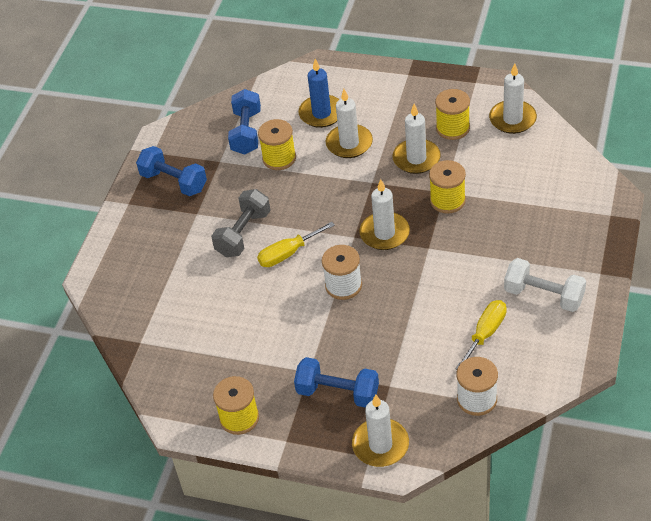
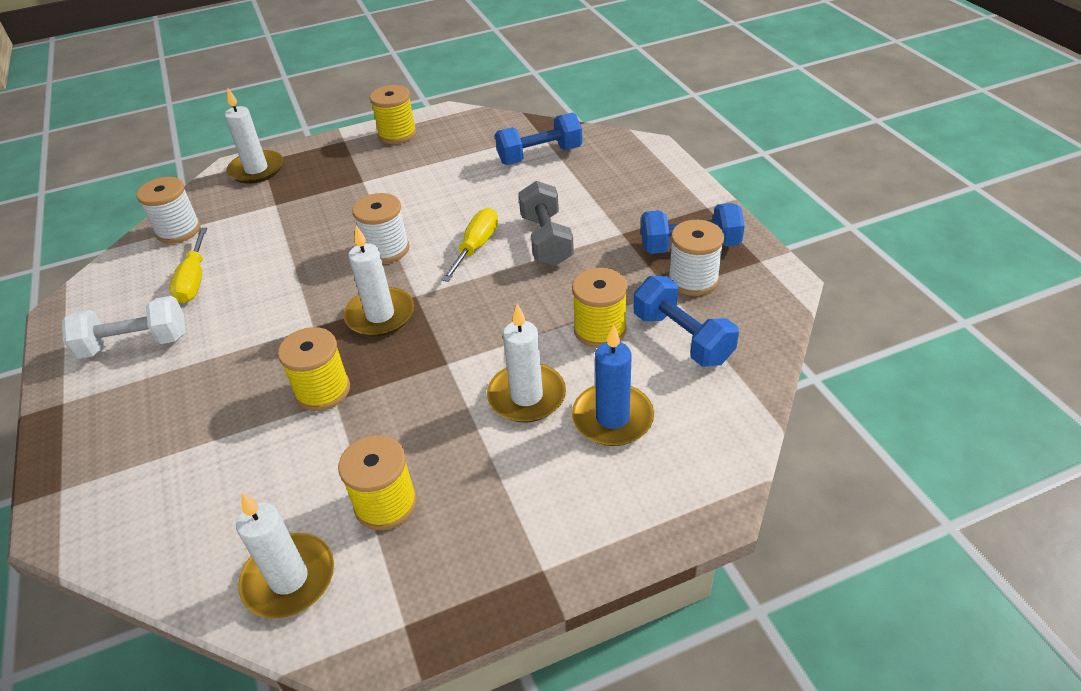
camera: 140 degrees right, 5 degrees down
(200, 160) = (693, 280): none -> white spool
(338, 393) = (322, 180): blue dumbbell -> blue dumbbell (540, 155)
(416, 158) = (409, 425): white candle -> none

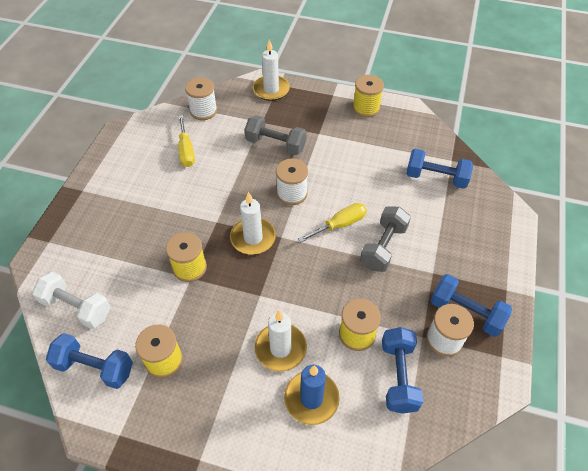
camera: 35 degrees right, 10 degrees up
(135, 344) = (133, 175): white dumbbell -> white dumbbell (77, 307)
(194, 280) = (186, 151): yellow screwdriver -> yellow screwdriver turned 45 degrees counterclockwise
(289, 578) = (95, 367): white candle -> blue dumbbell
(317, 216) = (275, 144): none -> grey dumbbell

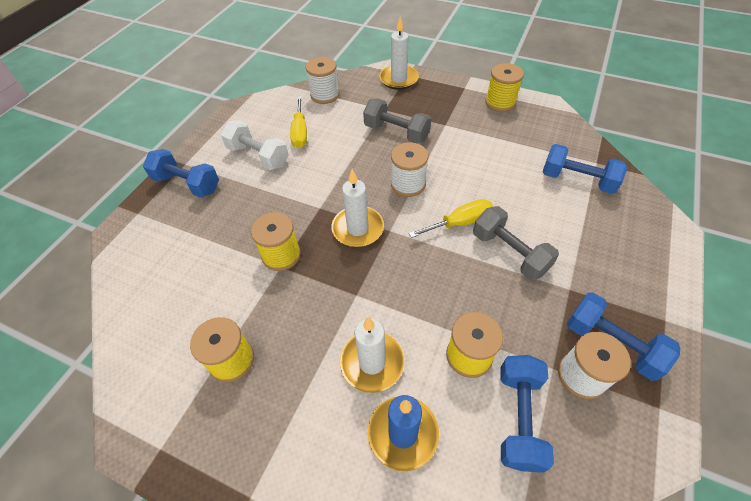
camera: 10 degrees right, 0 degrees up
(77, 307) = (149, 287): white dumbbell -> white dumbbell (258, 156)
(95, 367) = (152, 359): blue dumbbell -> blue dumbbell (187, 184)
(383, 247) = (509, 253): grey dumbbell -> grey dumbbell turned 75 degrees counterclockwise

